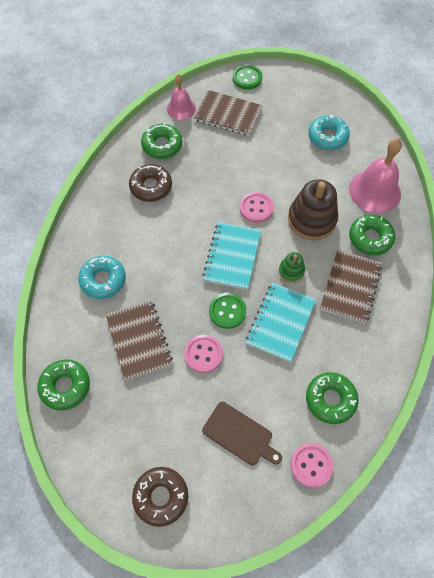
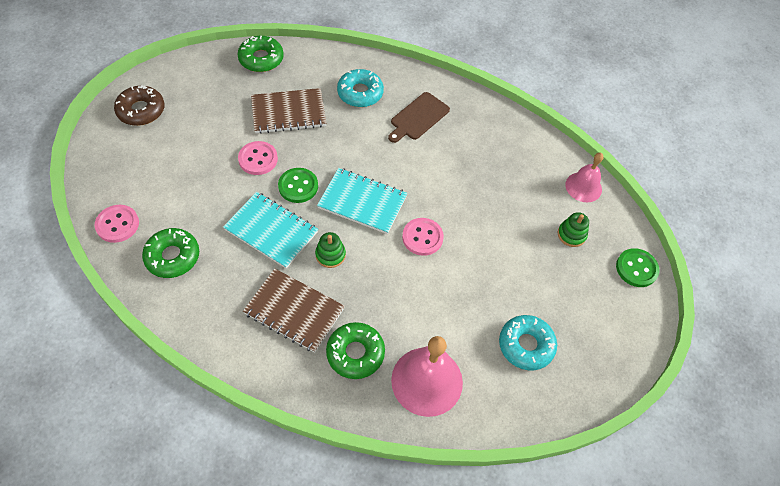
camera: 95 degrees right, 5 degrees down
(151, 187) = (467, 143): brown donut -> none
(162, 145) = (525, 160): green donut -> none
(228, 114) = (571, 234): brown notebook -> green stacking toy
(240, 435) = (169, 174): brown cutting board -> brown cutting board (418, 117)
(311, 220) = (395, 293): brown stacking toy -> none

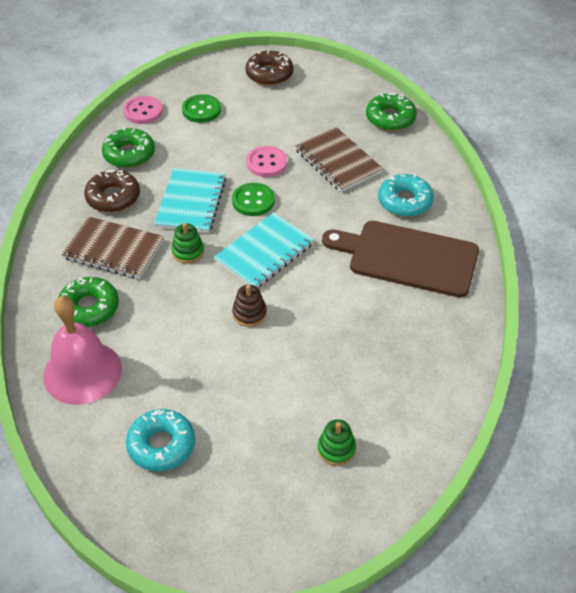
camera: 70 degrees right, 10 degrees down
(224, 289) = (113, 197): none -> brown donut
(294, 311) = (113, 249): brown notebook -> brown notebook turned 75 degrees counterclockwise
(362, 202) = (264, 252): turquoise notebook -> turquoise notebook turned 45 degrees clockwise
(418, 117) = (408, 257): brown cutting board -> brown cutting board, size x1.72
(422, 237) = (249, 313): pink button -> brown stacking toy
(583, 187) = (418, 443): pink bell -> none
(636, 268) = (327, 534): green button -> green button (201, 110)

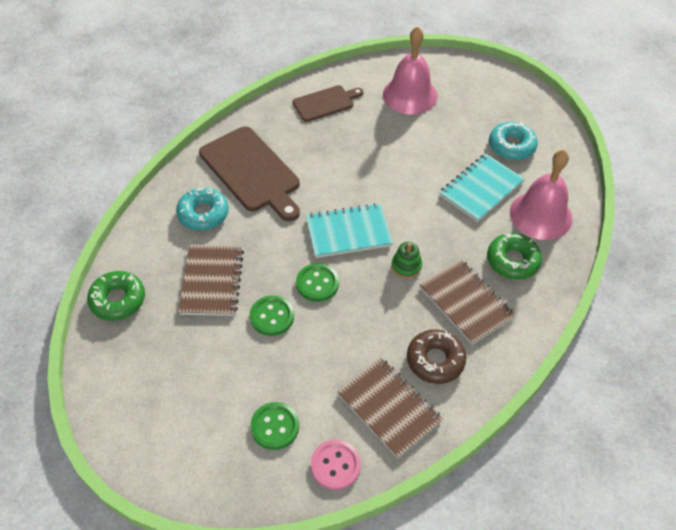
camera: 145 degrees left, 5 degrees up
(129, 154) = (388, 408): green donut -> brown notebook
(191, 202) = (370, 313): turquoise notebook -> turquoise notebook (481, 189)
(249, 313) = (397, 193): brown stacking toy -> none
(266, 163) = (272, 316): pink button -> green button
(269, 74) = (161, 437): brown donut -> none
(336, 449) = (410, 95): green stacking toy -> pink bell
(420, 376) = (325, 103): none -> brown cutting board

